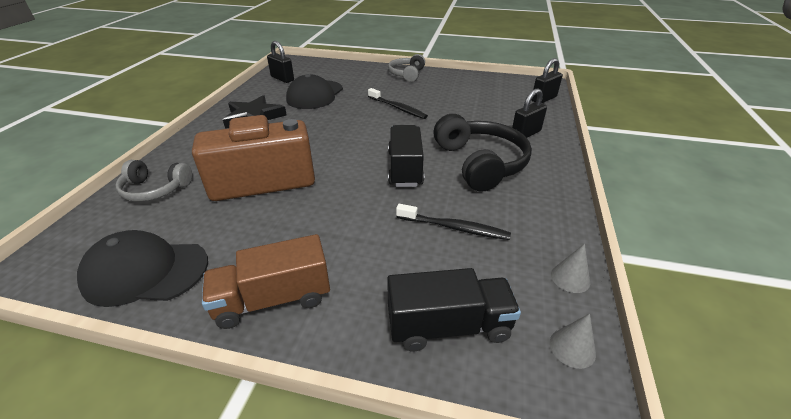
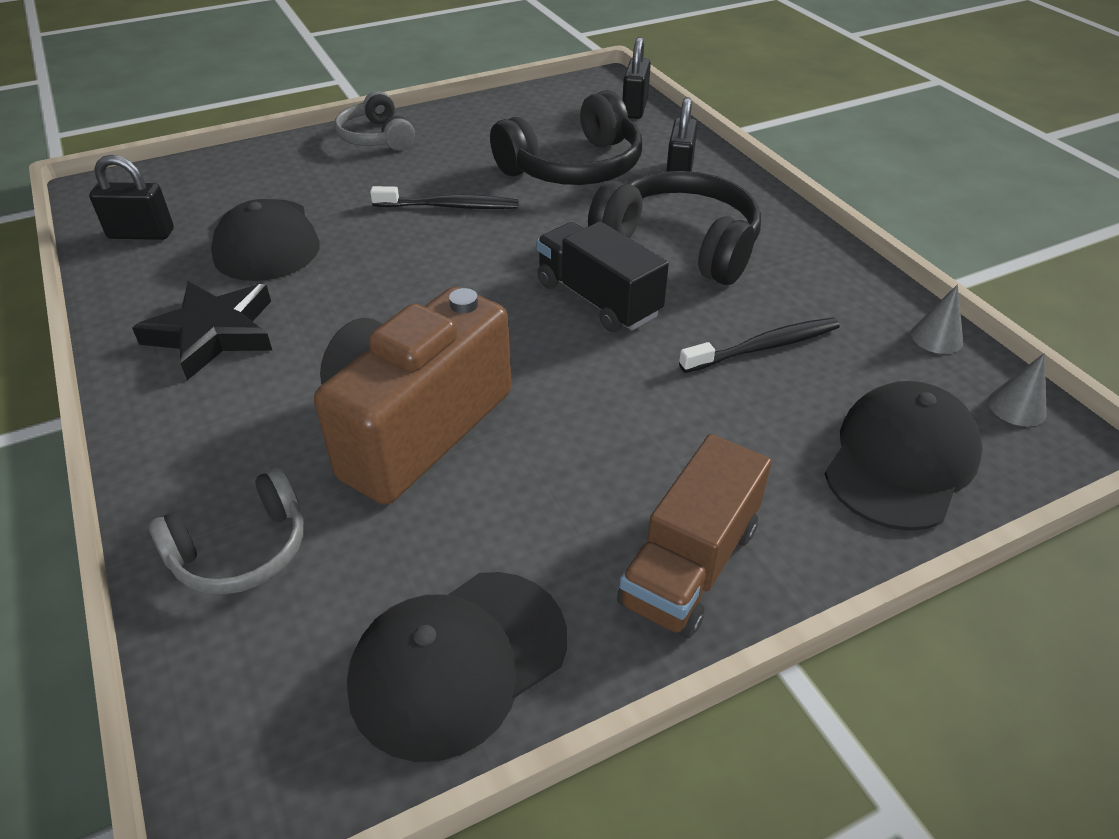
camera: 40 degrees left, 5 degrees up
(448, 326) = (901, 460): black truck -> black cap
(475, 113) = (574, 167): none -> black headphones

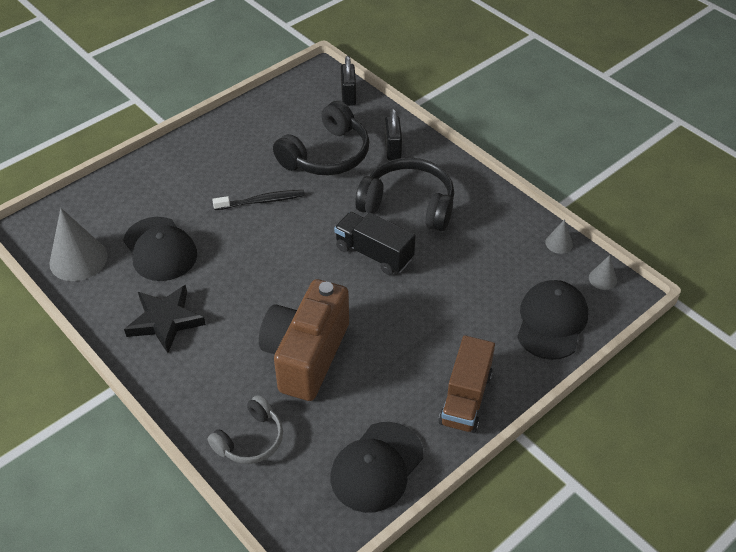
camera: 15 degrees left, 5 degrees up
(141, 234) = (78, 259): black padlock -> grey cone
(376, 137) = (189, 151): grey headphones -> none
(763, 347) = (471, 268): black toothbrush -> none

